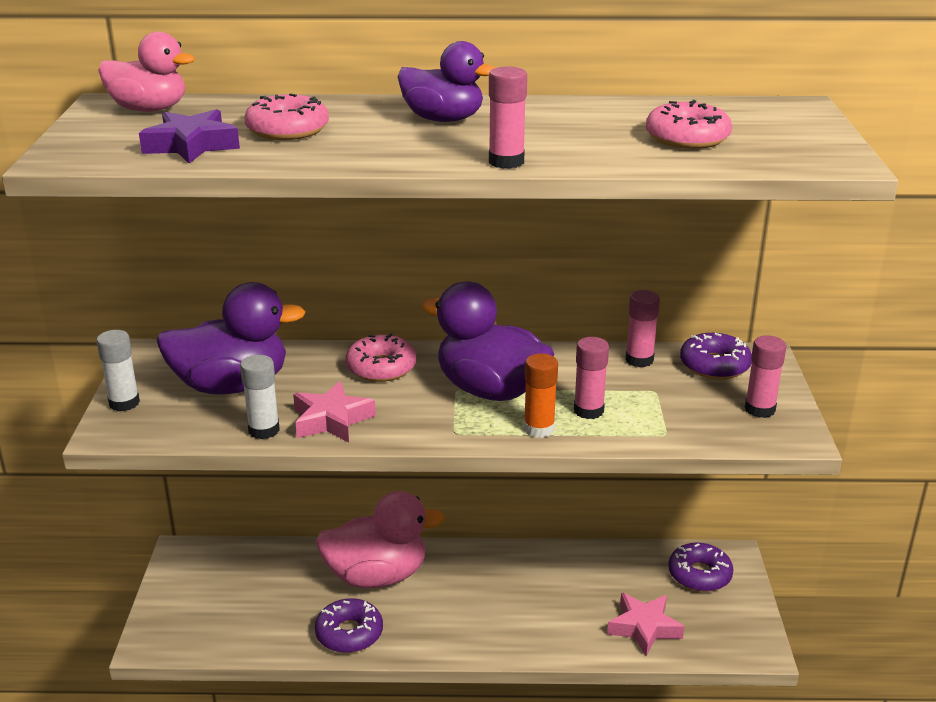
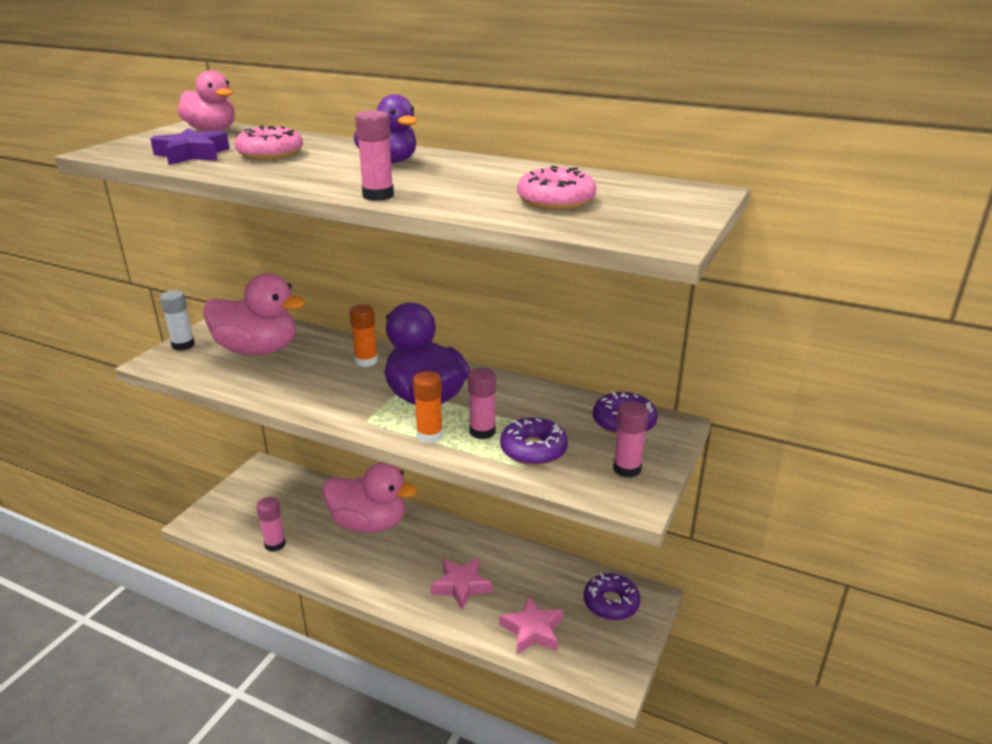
camera: 25 degrees right, 0 degrees up
(232, 386) = (258, 350): purple duck -> pink duck
(264, 430) = (244, 385): white glue stick -> none
(331, 420) = (294, 389): pink star -> pink star (461, 586)
(349, 633) = (319, 558): purple donut -> purple donut (533, 450)
(381, 368) = (366, 361): pink donut -> orange glue stick
(639, 360) = (564, 402): pink glue stick -> pink glue stick (275, 544)

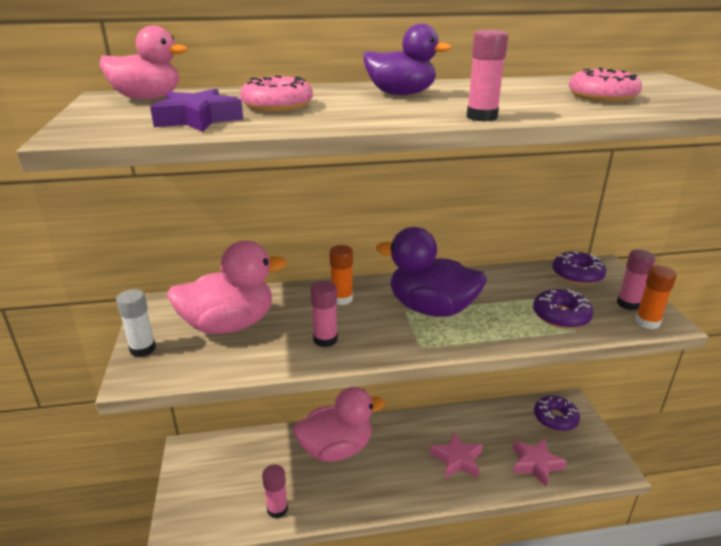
camera: 35 degrees left, 0 degrees up
(429, 435) = (482, 336): orange glue stick -> orange glue stick (647, 322)
(482, 431) = (510, 317): pink glue stick -> pink glue stick (325, 339)

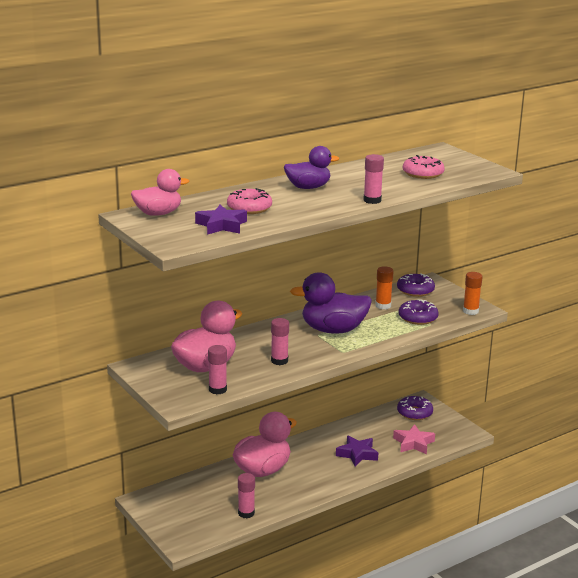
camera: 25 degrees left, 5 degrees down
(143, 349) = (162, 391): white glue stick -> none
(342, 299) = (267, 336): orange glue stick -> orange glue stick (383, 306)
(457, 460) = (357, 454): pink star -> purple star
(628, 304) = (455, 303): pink glue stick -> pink glue stick (217, 390)

